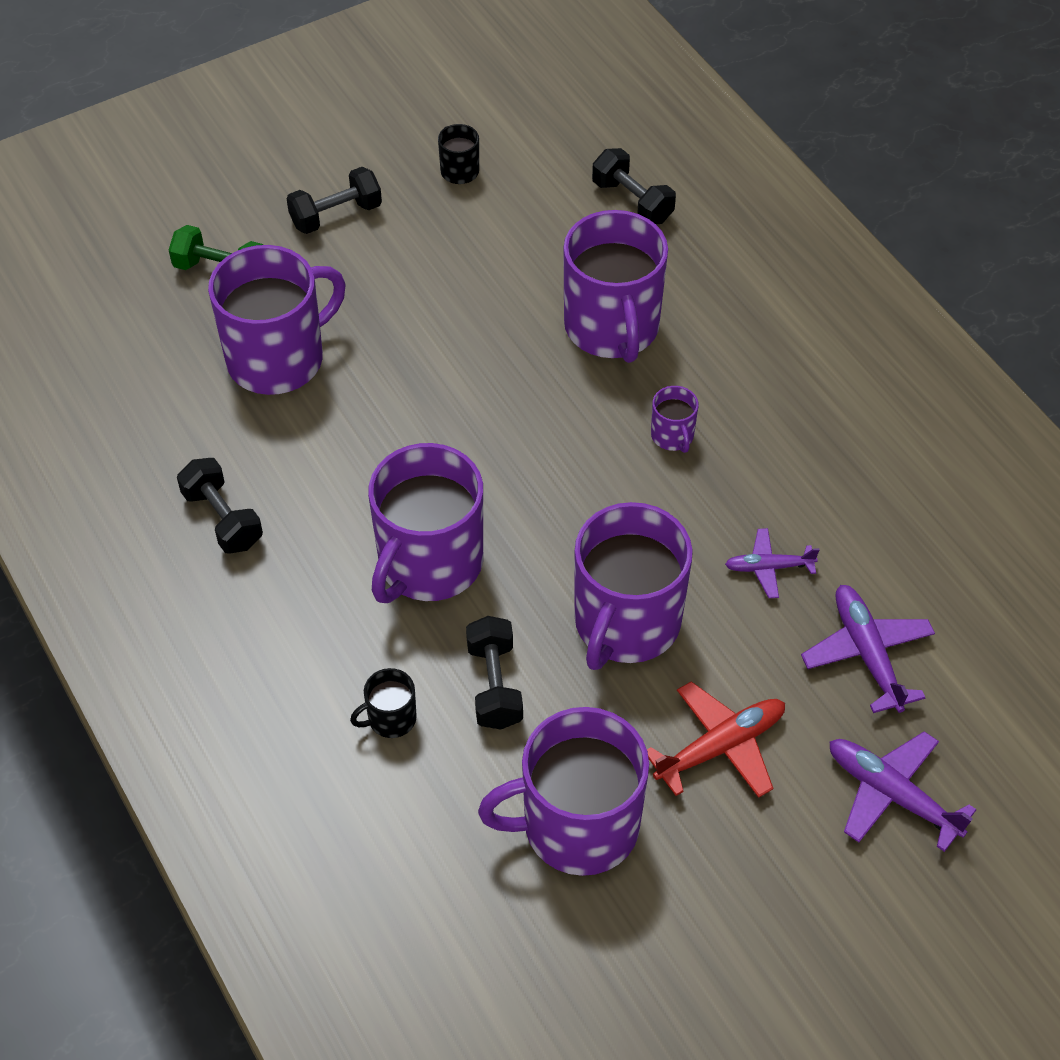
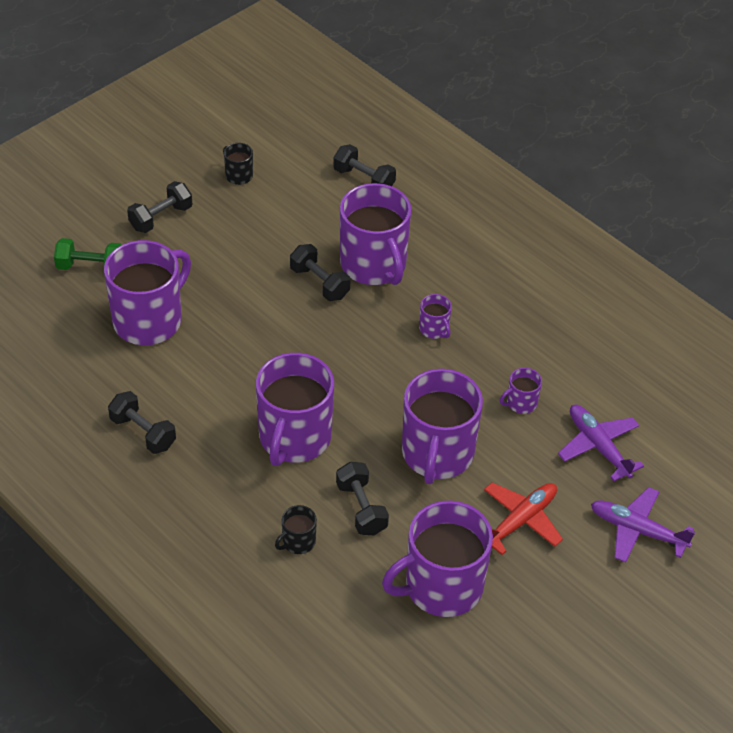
camera: 15 degrees left, 5 degrees down
(528, 342) = (319, 283): none -> black dumbbell
(769, 567) = (521, 403): purple plane -> purple mug

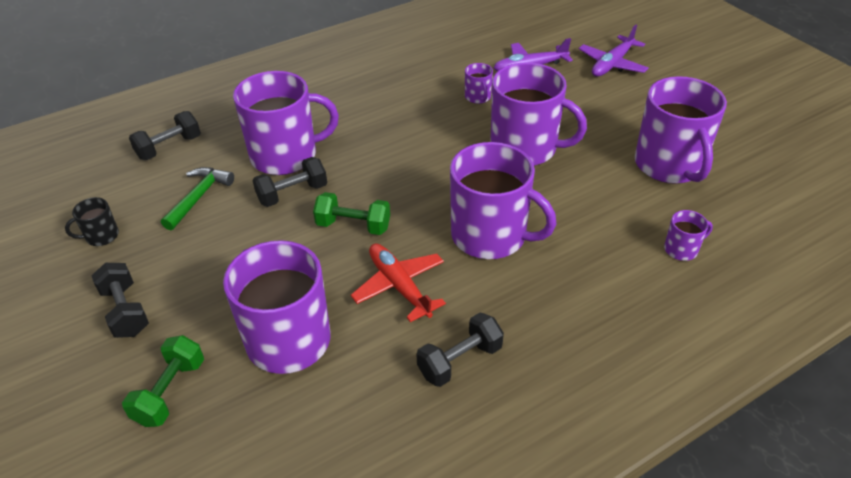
camera: 75 degrees left, 5 degrees down
(286, 335) = (353, 226): none -> green dumbbell
(298, 542) = (621, 248): black mug -> none
(300, 220) = (199, 197): none -> green hammer
(361, 508) = (582, 201): black dumbbell -> none
(434, 329) = (381, 130): purple mug -> purple mug (681, 249)
(520, 521) = (601, 115): red plane -> red plane (399, 286)

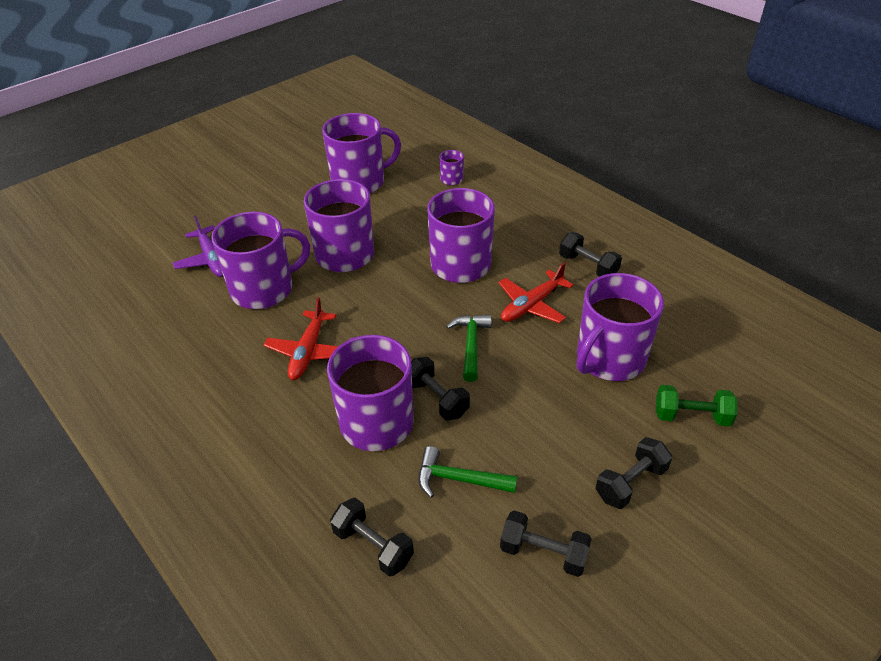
camera: 100 degrees left, 0 degrees up
(101, 236) = (543, 553): black mug -> black dumbbell
(353, 226) = (471, 345): green dumbbell -> green hammer
(384, 121) = (308, 351): none -> red plane
(478, 97) = (264, 289): purple mug -> purple mug, size x2.31
(612, 64) = (210, 210): purple plane -> none

